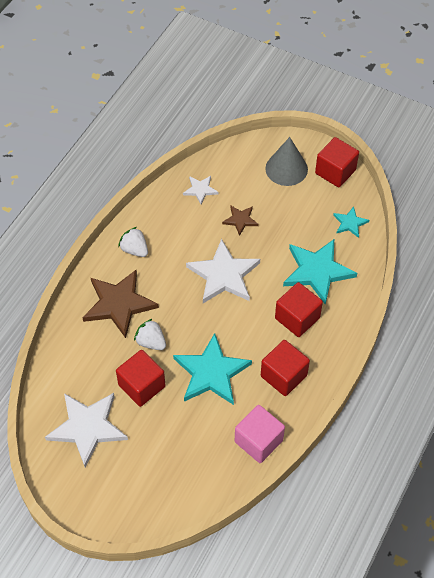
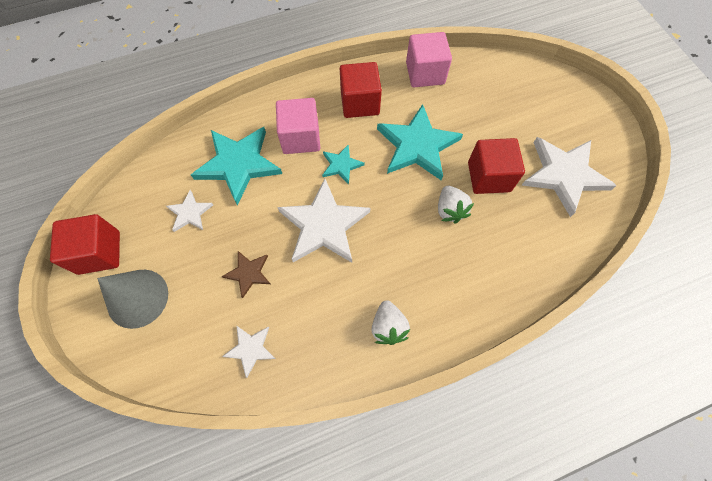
camera: 140 degrees left, 10 degrees up
(119, 304) = (453, 273): brown star -> none
(297, 318) = (300, 138): red cube -> pink cube
(311, 224) = (190, 213): none -> white star
(350, 223) = (157, 187): turquoise star -> turquoise star (341, 165)

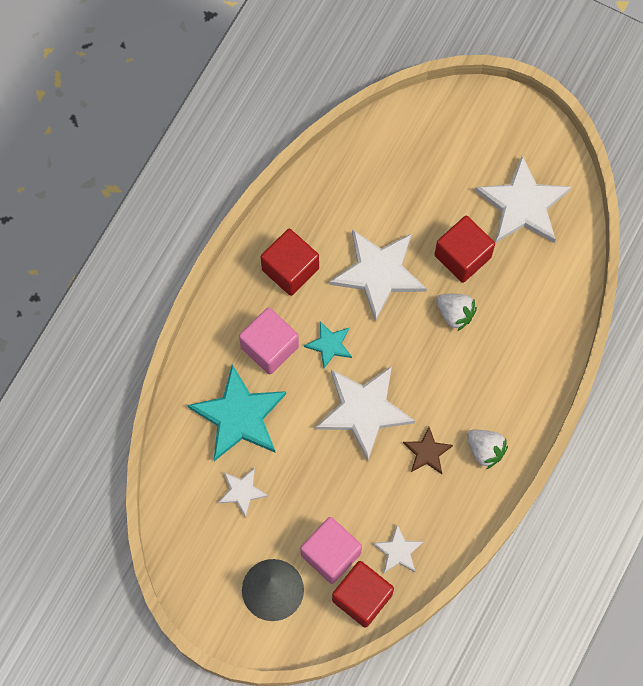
camera: 40 degrees left, 5 degrees up
(99, 252) = (201, 584): red cube -> red cube (362, 597)
(248, 273) = (341, 499): brown star -> brown star (427, 452)
(417, 145) = (378, 273): turquoise star -> white star
(425, 73) = (322, 189): pink cube -> pink cube (331, 554)

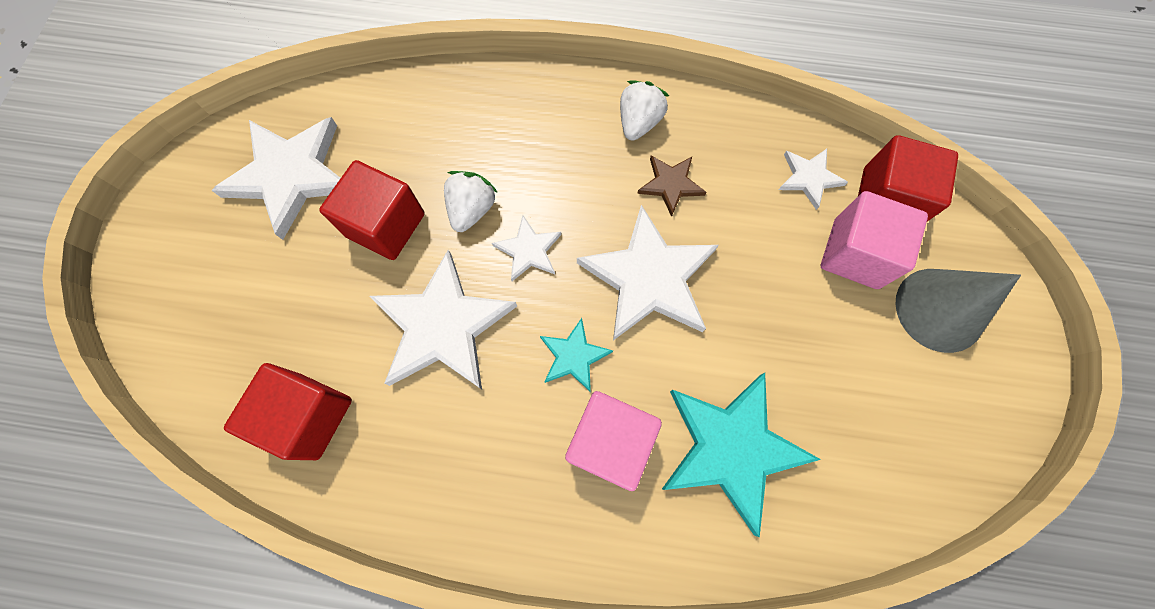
camera: 110 degrees left, 0 degrees up
(242, 491) = (835, 401): white star -> white star (528, 250)
(290, 269) = (475, 457): red cube -> red cube (309, 416)

